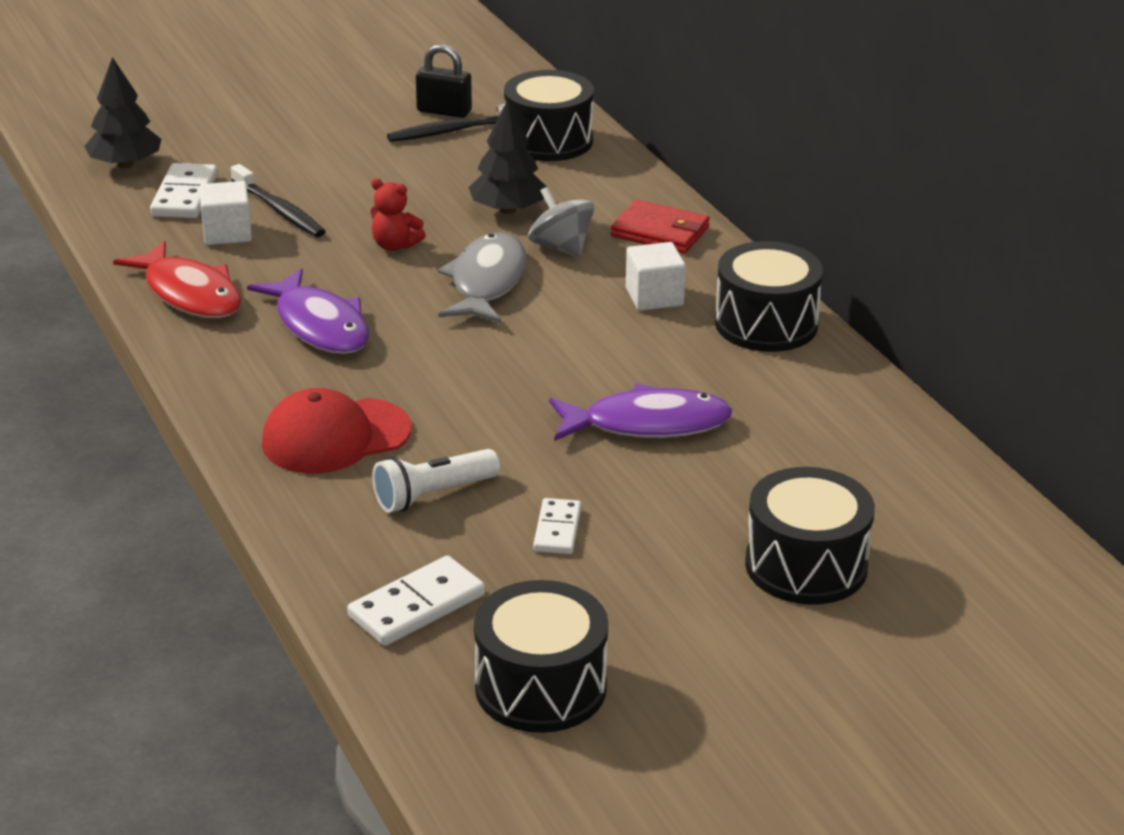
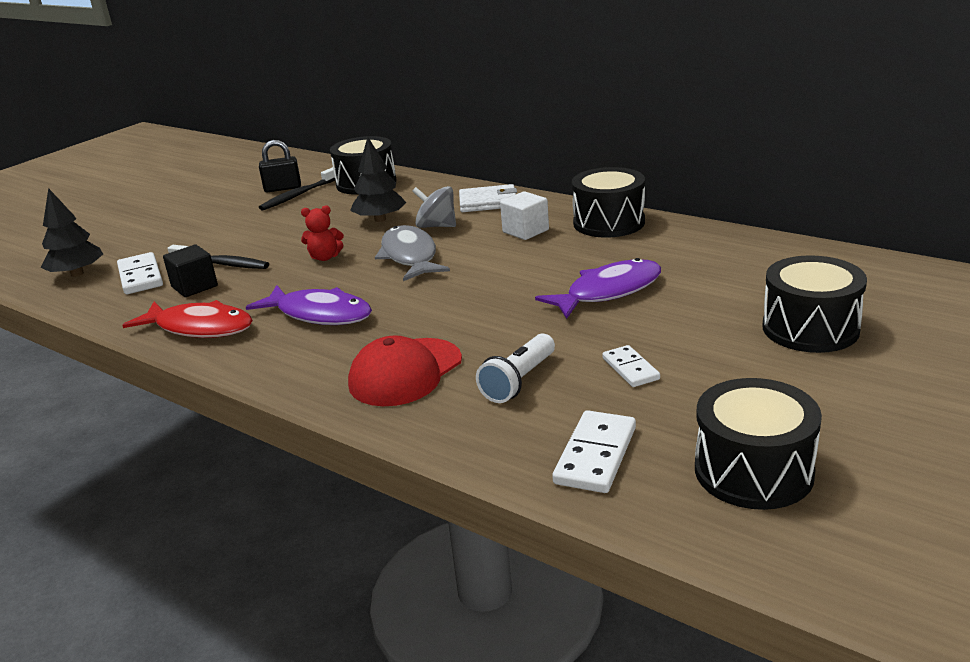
camera: 25 degrees left, 5 degrees down
(227, 233) = (194, 286): white cube -> black cube
(660, 232) = (488, 202): red wallet -> white wallet

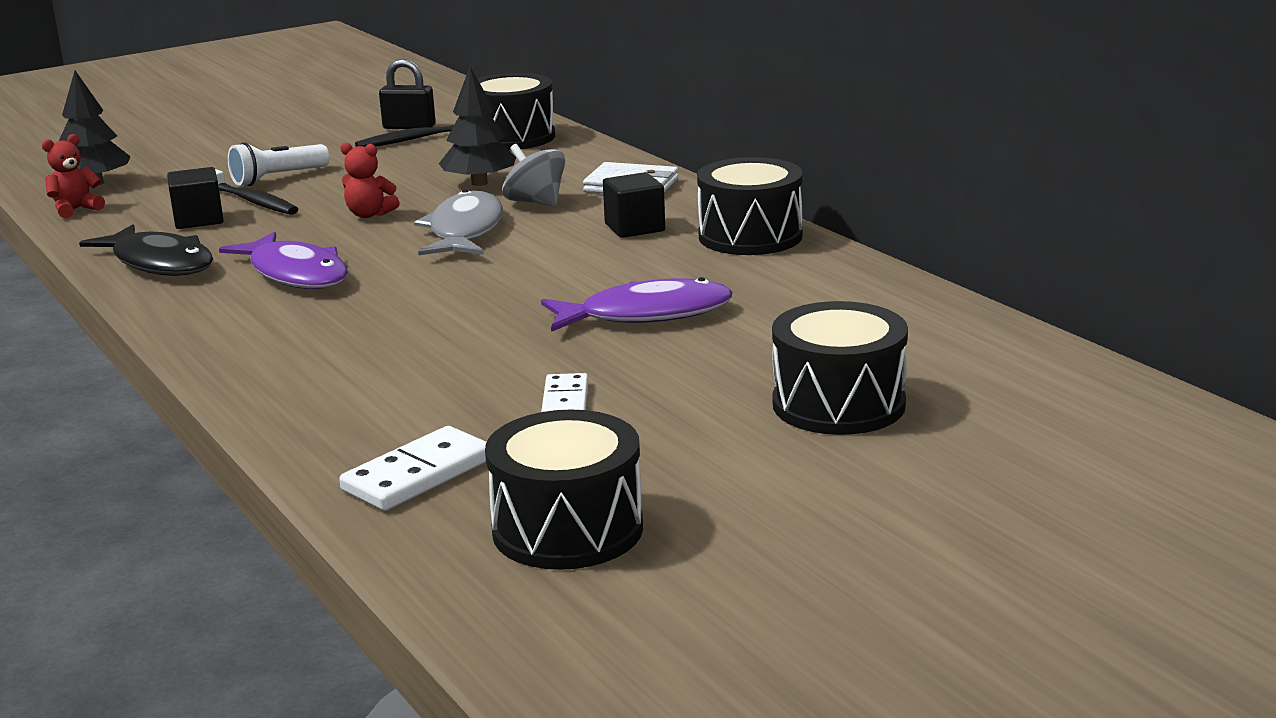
camera: 20 degrees right, 5 degrees down
(82, 298) = (75, 209): none -> red teddy bear
(140, 277) = (155, 198): white domino -> none
(200, 328) = (160, 263): red fish -> black fish
(405, 372) = (318, 352): red cap -> none
(519, 381) = (427, 386): white flashlight -> white flashlight (278, 178)
(525, 231) = (634, 227): white cube -> black cube

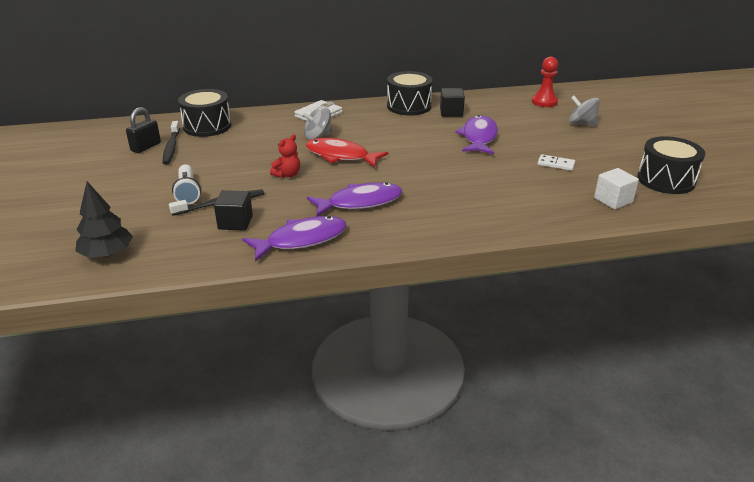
camera: 70 degrees left, 10 degrees up
(75, 209) = (158, 264): red teddy bear -> none
(160, 263) = (302, 240): black fish -> purple fish
(418, 475) = (613, 200): white domino -> white cube
(465, 231) = (340, 156): grey fish -> red fish
(479, 183) = (271, 143): black tree -> none
(634, 227) = (375, 123): black cube -> black cube (451, 112)
(838, 404) = (581, 123): black drum -> grey spinning top
(939, 350) = (544, 102): none -> red pawn

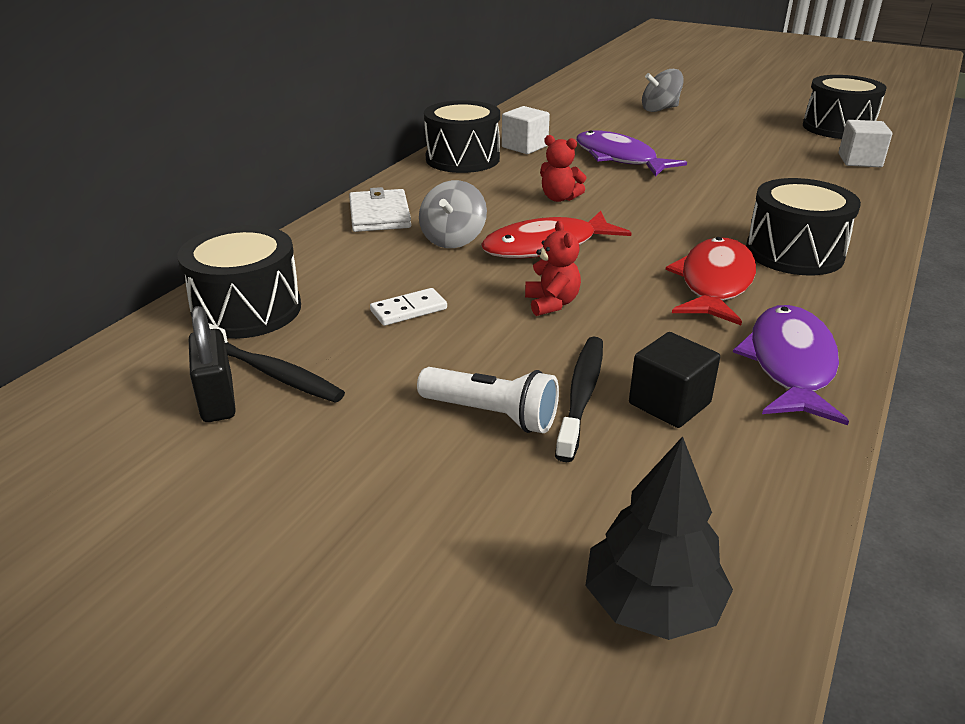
camera: 50 degrees left, 0 degrees up
(360, 202) = (714, 283): purple fish -> red fish
(400, 141) = (559, 198): none -> red teddy bear
(428, 213) = (794, 253): none -> black drum
(451, 112) = (524, 146): black cube -> white cube
(544, 102) = (577, 103): red pawn -> none
(556, 164) = (743, 152): white domino -> white domino (408, 310)

